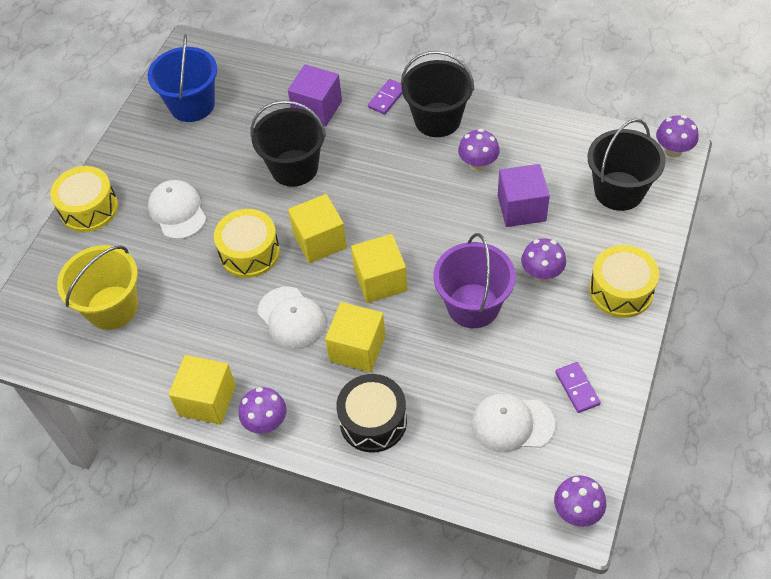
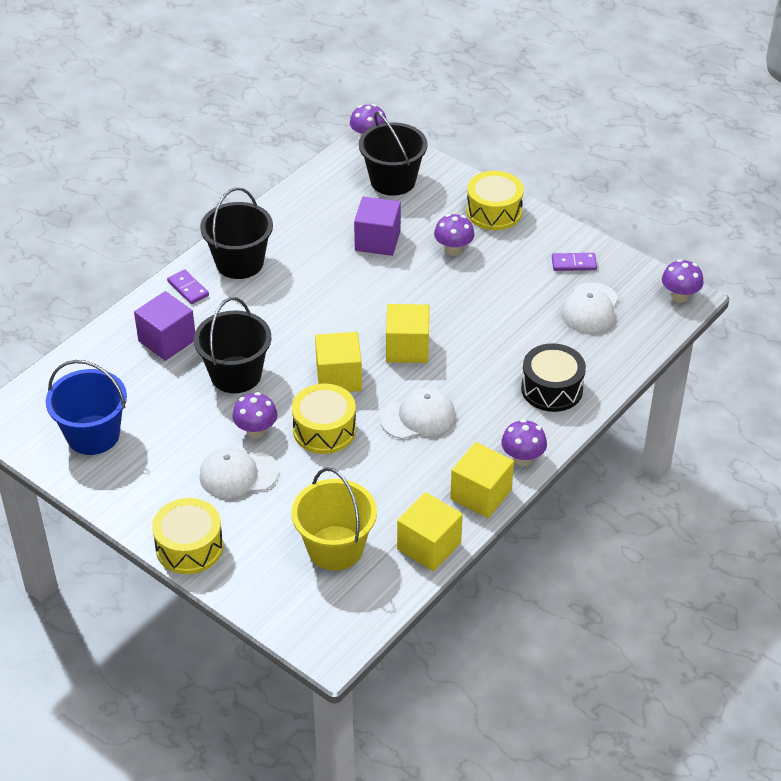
camera: 75 degrees left, 10 degrees down
(357, 348) = (473, 381): yellow cube -> yellow cube (429, 546)
(473, 306) = (465, 298): purple bucket -> none
(478, 164) = (311, 252): purple mushroom -> purple mushroom (256, 431)

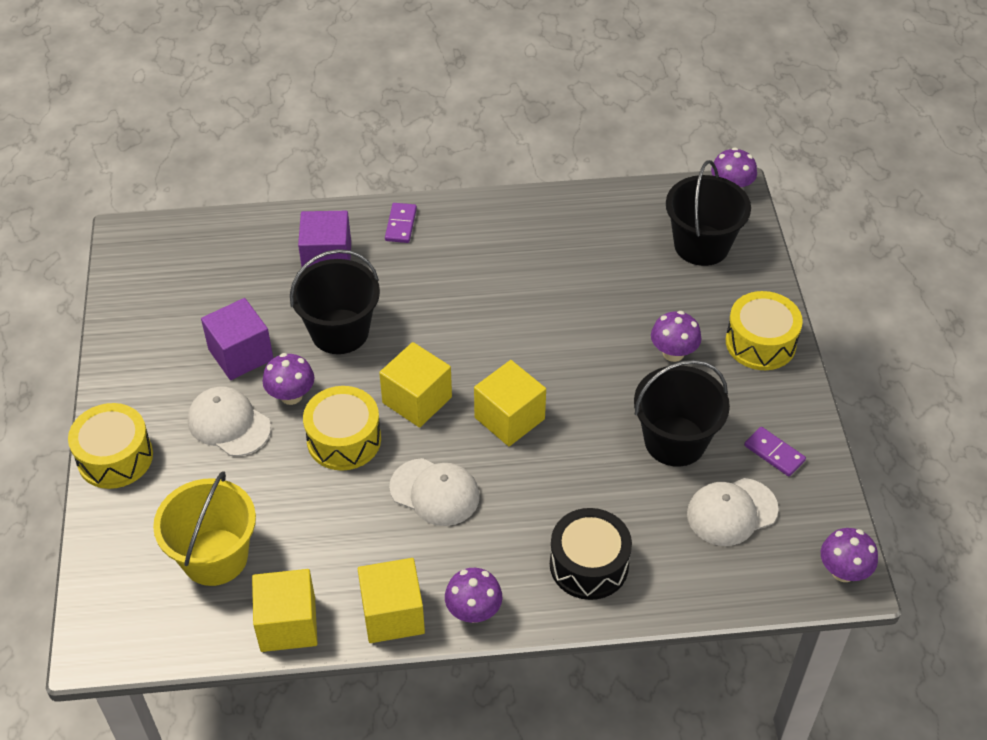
camera: 45 degrees right, 5 degrees up
(93, 435) = (173, 300): blue bucket -> none
(239, 263) = (470, 231): black bucket -> black bucket (675, 441)
(377, 241) = (614, 294): purple cube -> purple cube (241, 354)

